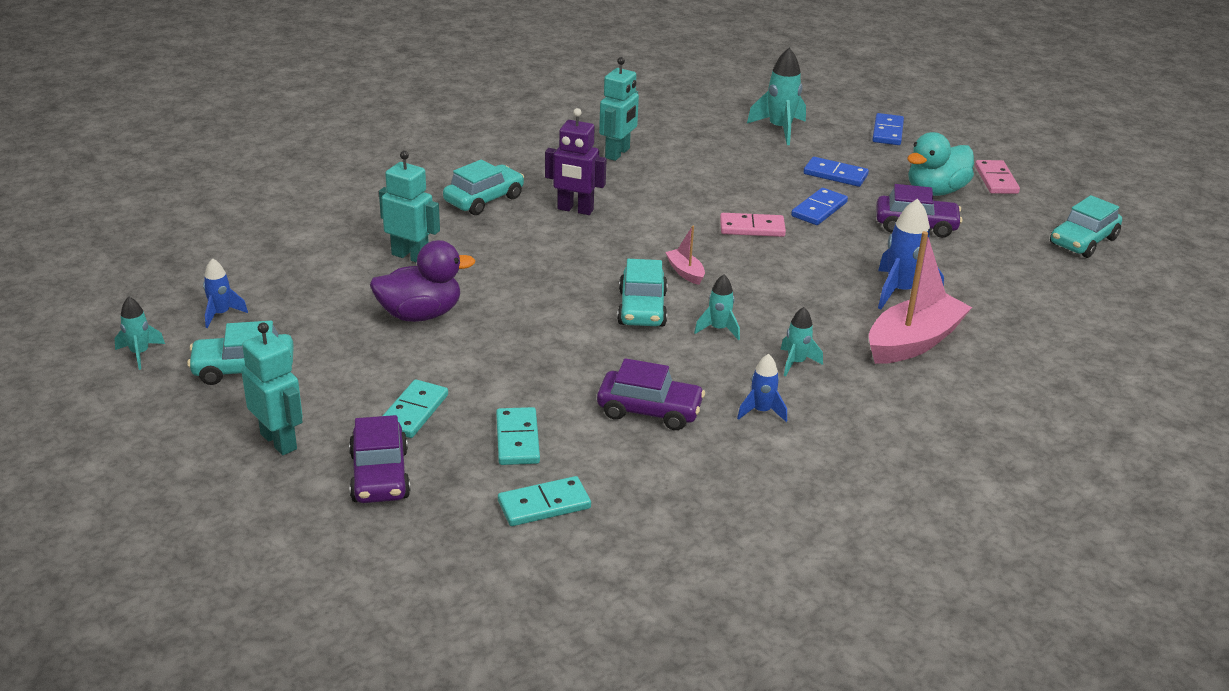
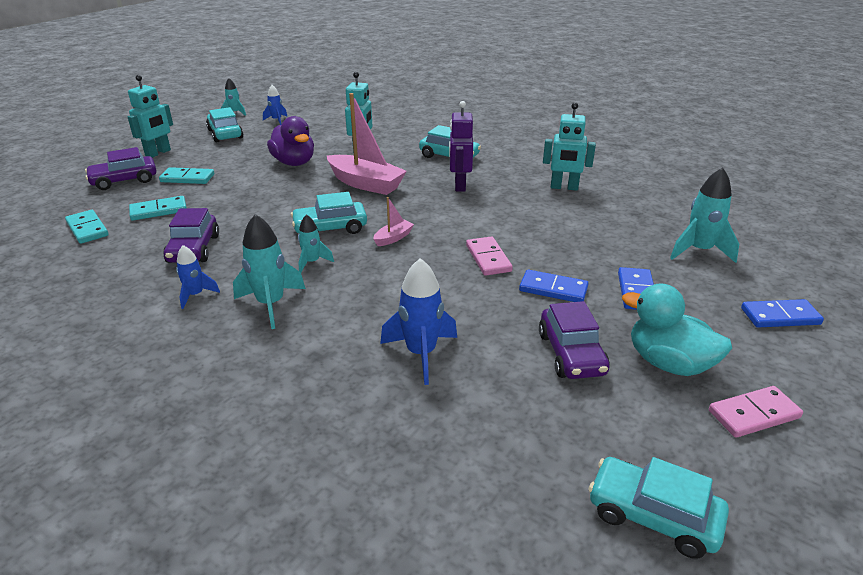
camera: 75 degrees right, 0 degrees up
(796, 363) = (271, 304): turquoise rocket -> turquoise rocket, size x1.70
(913, 342) = (326, 370): pink boat -> pink boat (365, 184)

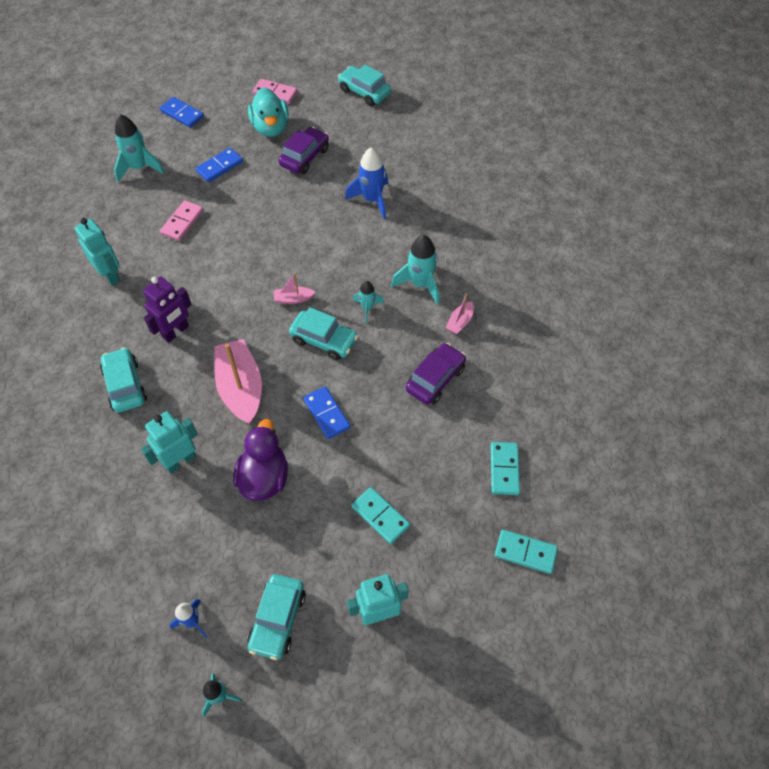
camera: 140 degrees left, 25 degrees up
(124, 180) = (441, 556): purple car -> none
(158, 211) = (435, 462): turquoise domino -> turquoise domino (525, 552)
(195, 295) = (460, 322): blue rocket -> pink boat
(488, 258) = (260, 240): pink domino -> pink domino (182, 222)
(553, 289) = (258, 195): blue domino -> blue domino (327, 414)
(653, 516) = (364, 92): turquoise car -> turquoise car turned 150 degrees clockwise

